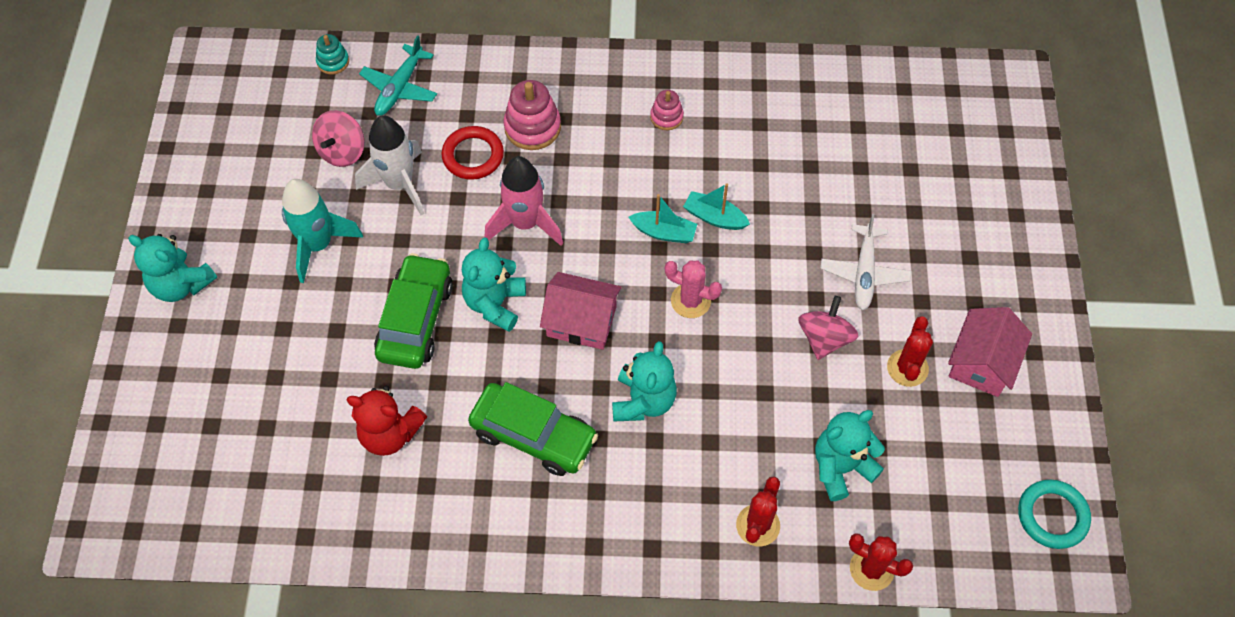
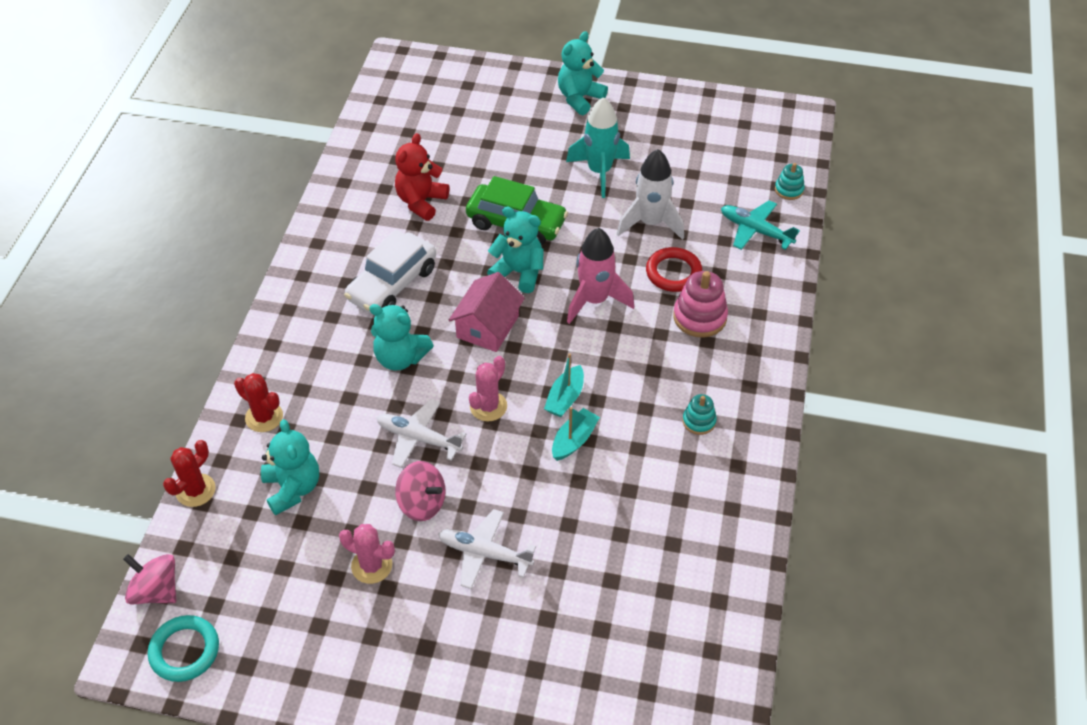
camera: 100 degrees right, 10 degrees down
(342, 151) = (690, 190): pink spinning top -> pink spinning top (156, 591)
(533, 435) = (392, 284): green car -> white car
(666, 117) = (699, 421): pink stacking toy -> turquoise stacking toy
(747, 358) = (419, 438): none -> white plane
(907, 368) = (371, 565): red cactus -> pink cactus
(982, 362) = (358, 634): pink house -> none

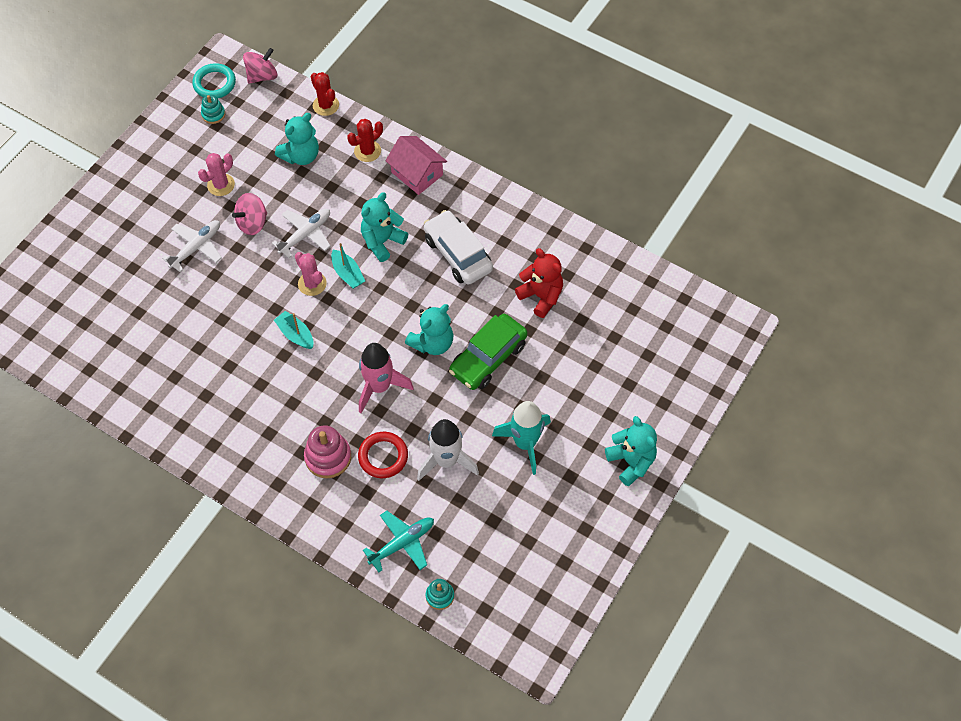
camera: 110 degrees right, 10 degrees up
(293, 488) = (301, 156): turquoise teddy bear -> turquoise teddy bear turned 45 degrees counterclockwise
(487, 326) = (386, 305): pink house -> pink house (417, 173)
(574, 440) = (256, 328): turquoise boat -> turquoise boat (347, 274)
(699, 421) = (231, 415): turquoise stacking toy -> turquoise stacking toy (213, 114)

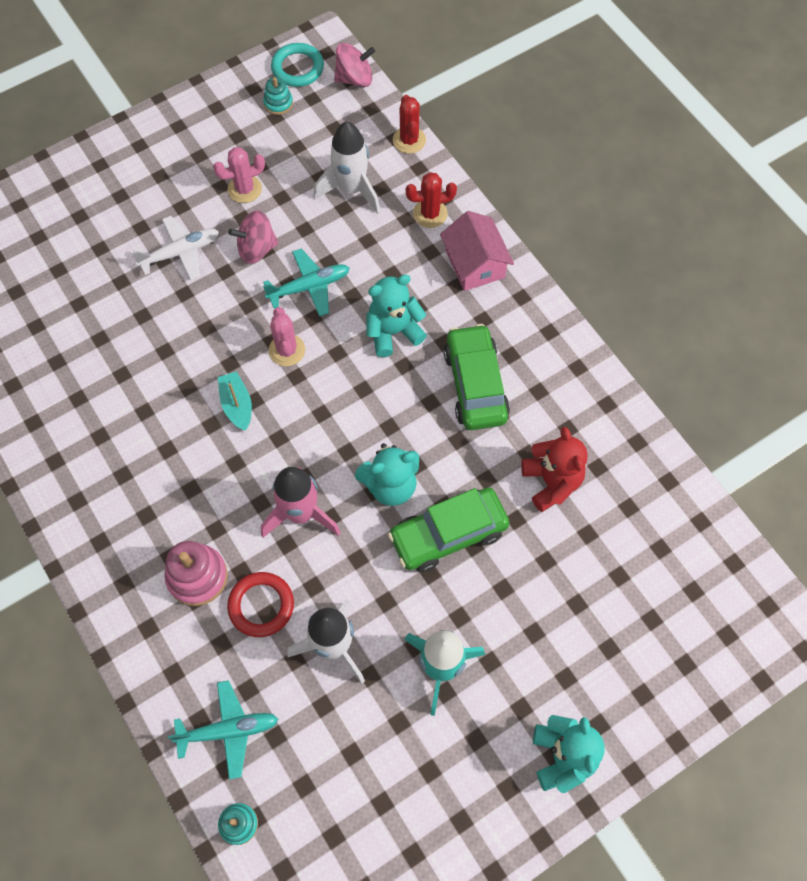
camera: 25 degrees right, 5 degrees up
(301, 156) = (351, 190): turquoise teddy bear -> white rocket
(305, 235) = (309, 287): white plane -> turquoise plane
(347, 274) = (333, 355): turquoise boat -> none
(458, 254) = (475, 384): white car -> green car

